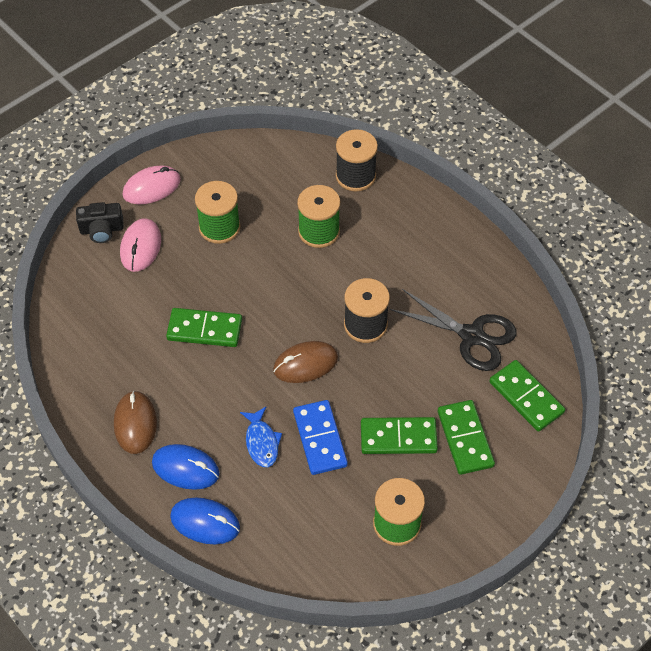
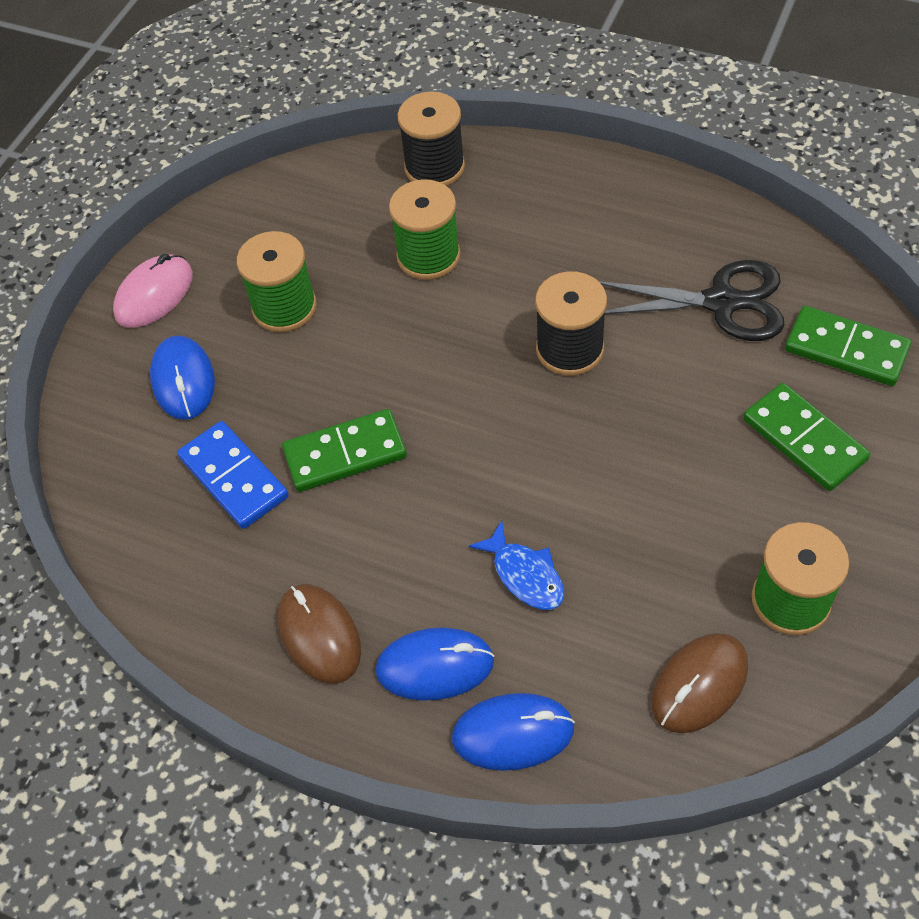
camera: 20 degrees left, 0 degrees up
(102, 230) = (111, 381): black camera -> none
(141, 247) = (183, 380): pink mouse -> blue mouse
(305, 364) = (520, 437): brown mouse -> brown mouse (699, 685)
(320, 439) = (606, 531): blue domino -> blue domino (234, 477)
(398, 438) = (713, 479): green domino -> none

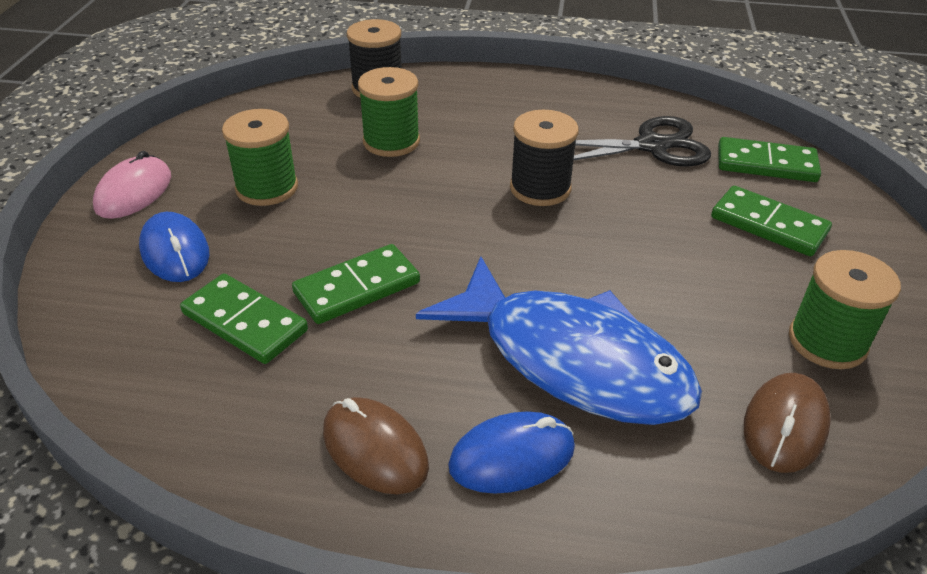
camera: 20 degrees left, 15 degrees down
(234, 477) = (245, 322): blue domino -> green domino
(513, 733) = (621, 507): blue mouse -> none
(525, 575) = (572, 360): blue fish -> blue fish, size x2.50

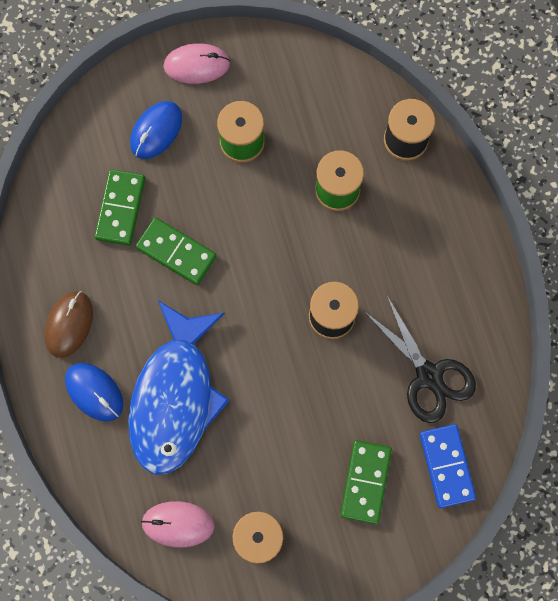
camera: 65 degrees right, 35 degrees up
(766, 164) = (446, 466): green domino -> blue domino
(785, 426) = (178, 524): brown mouse -> pink mouse

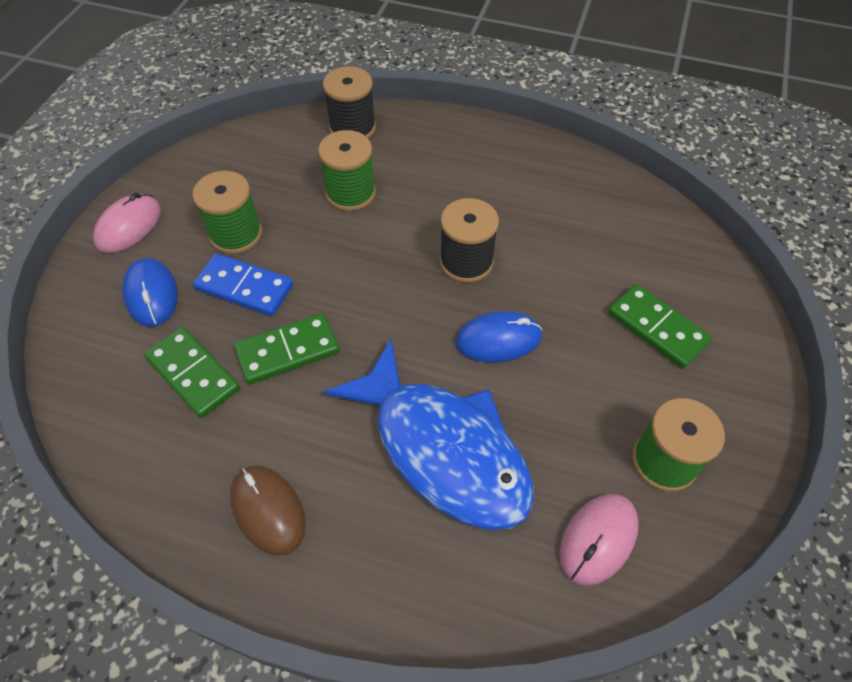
camera: 55 degrees left, 20 degrees down
(94, 392) = (371, 534): blue mouse -> blue mouse (498, 339)
(429, 375) = (580, 224): black scissors -> none
(446, 466) = (679, 257): blue domino -> blue domino (244, 287)

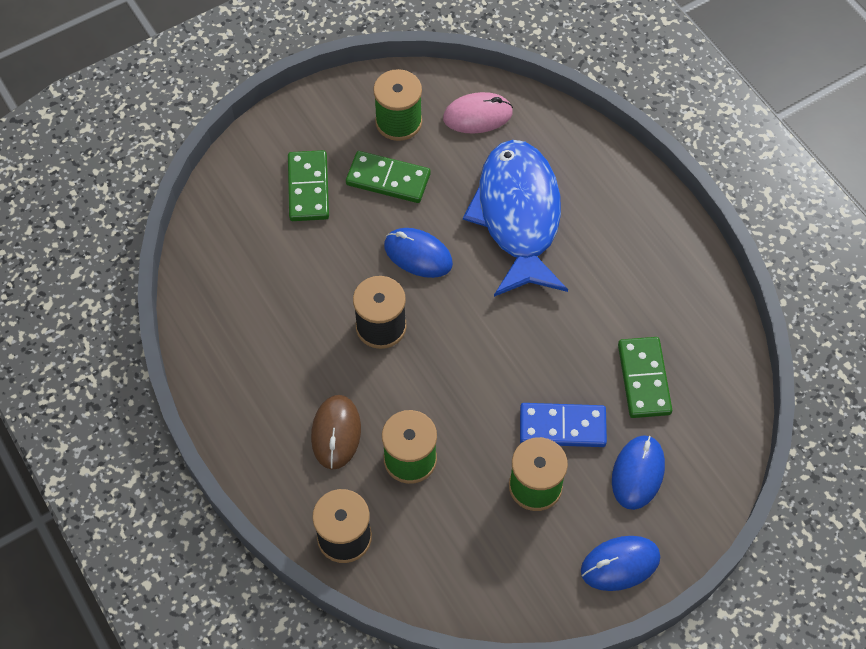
camera: 140 degrees left, 5 degrees up
(129, 226) = (620, 564): pink mouse -> blue mouse
(244, 287) = (562, 426): blue domino -> blue domino turned 60 degrees counterclockwise
(268, 510) = (650, 255): brown mouse -> brown mouse (336, 433)
(288, 351) = (567, 349): green domino -> green domino (388, 179)

